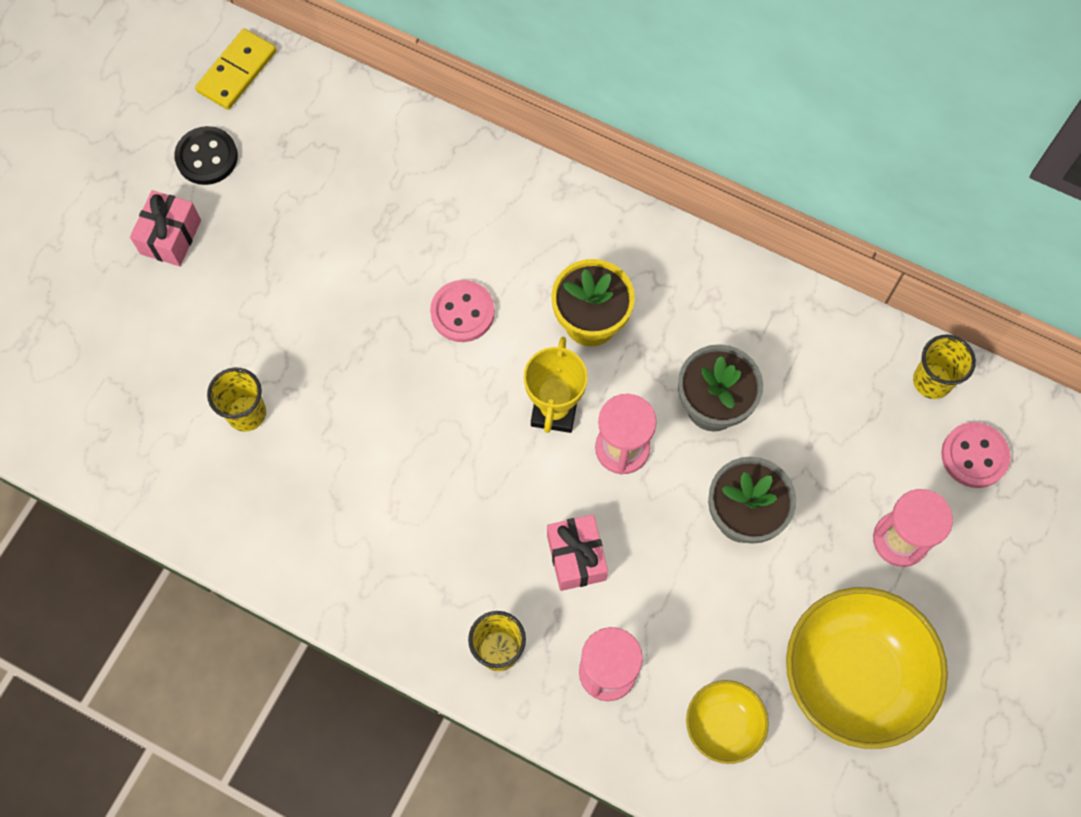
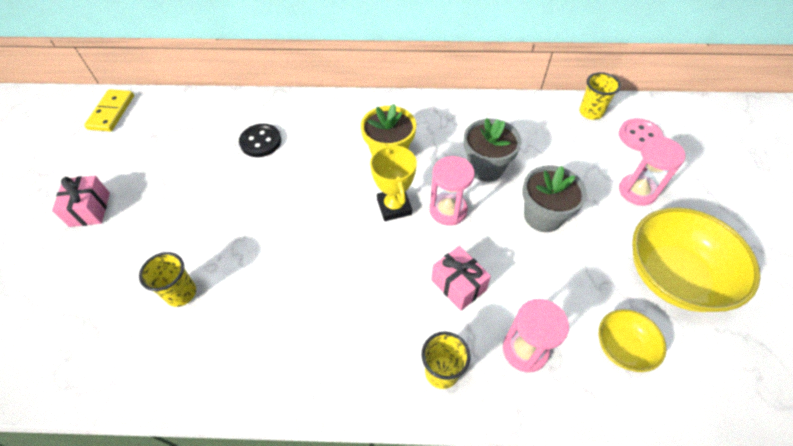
camera: 25 degrees left, 15 degrees down
(207, 157) = (104, 159): black button -> black button (260, 142)
(462, 312) = (308, 178): pink button -> none

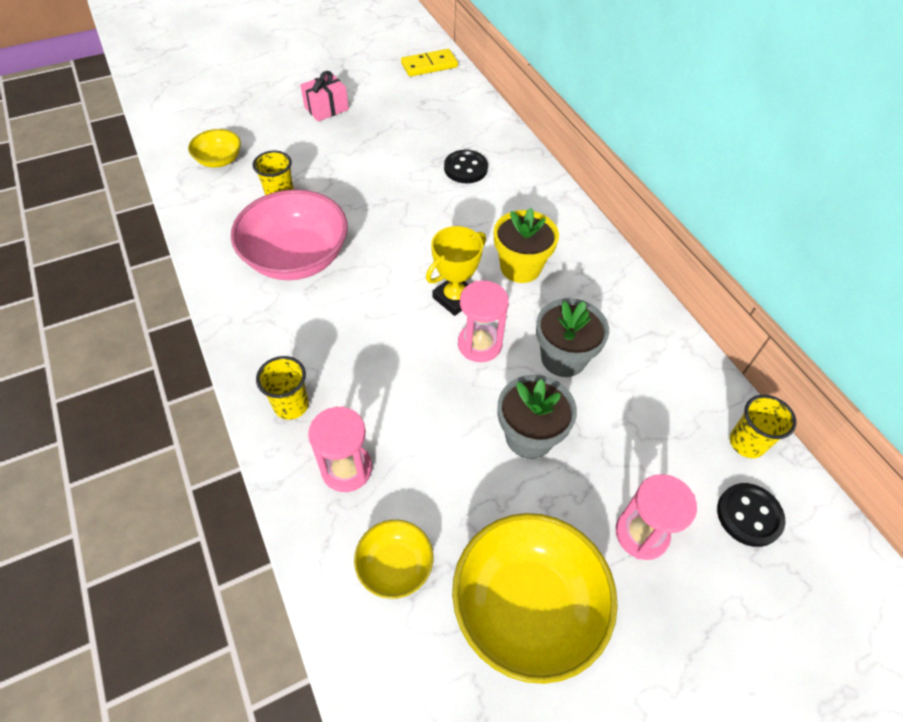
camera: 60 degrees right, 0 degrees up
(74, 334) = (219, 160): none -> yellow bowl
(272, 307) = (297, 258): none -> pink bowl
(458, 285) = (392, 386): pink gift -> none
(639, 136) = (749, 515): pink button -> black button

